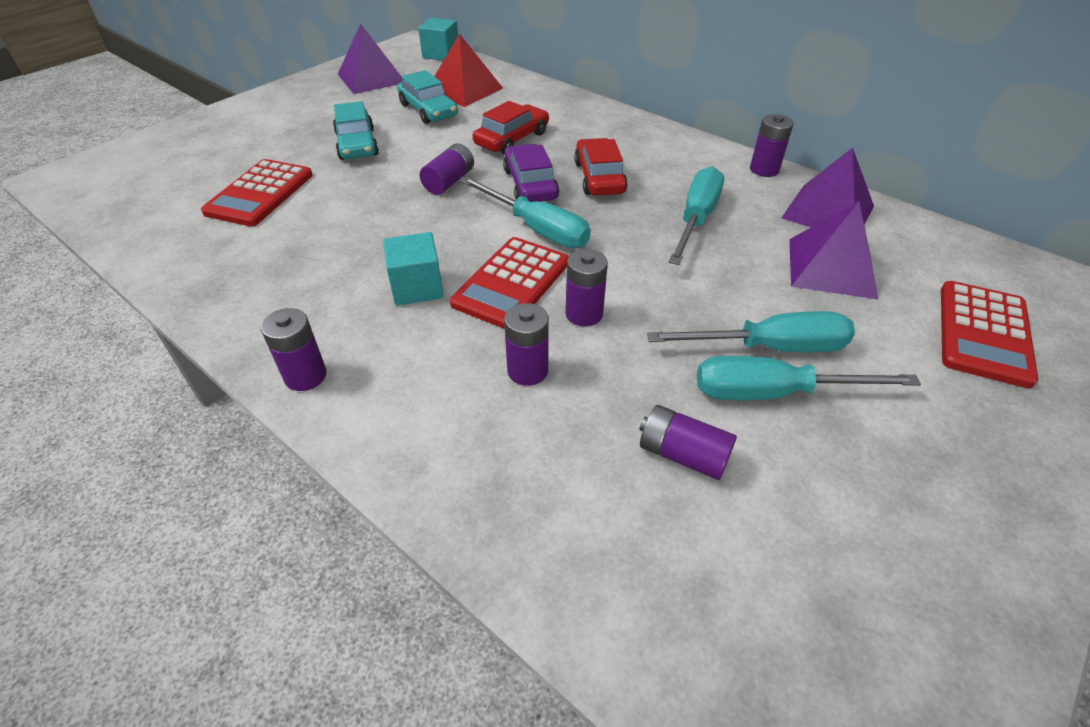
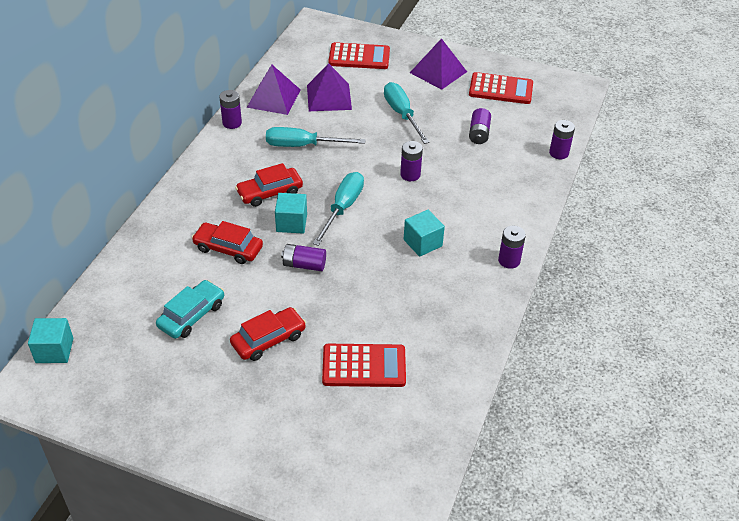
camera: 110 degrees left, 0 degrees up
(357, 144) = (268, 339): turquoise car -> red car
(371, 78) = (129, 386): purple pyramid -> purple pyramid (438, 72)
(464, 89) = (141, 304): red pyramid -> none
(511, 283) = (399, 206): red calculator -> red calculator (501, 89)
(527, 371) = (460, 185): purple battery -> purple battery (559, 153)
(530, 184) = (291, 223): purple car -> turquoise cube
(773, 393) = (430, 112): turquoise screwdriver -> none

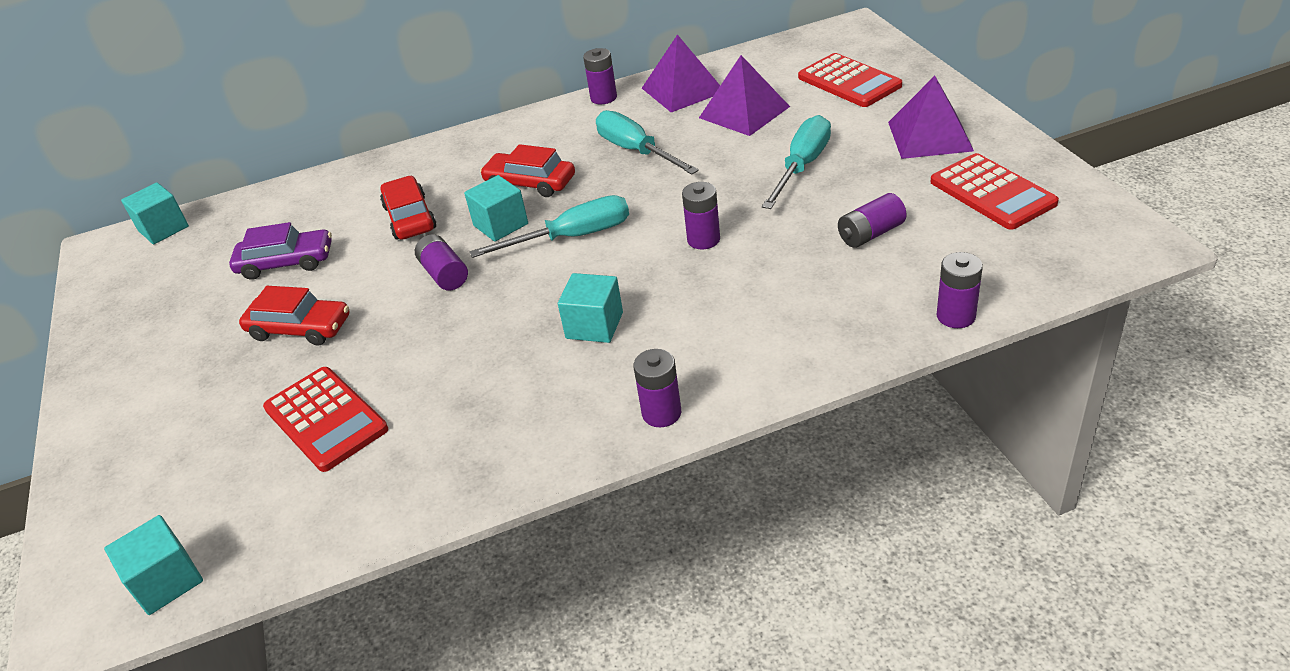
camera: 55 degrees right, 5 degrees down
(191, 315) = (286, 262): turquoise car -> purple car
(412, 479) = (167, 581): none -> turquoise cube

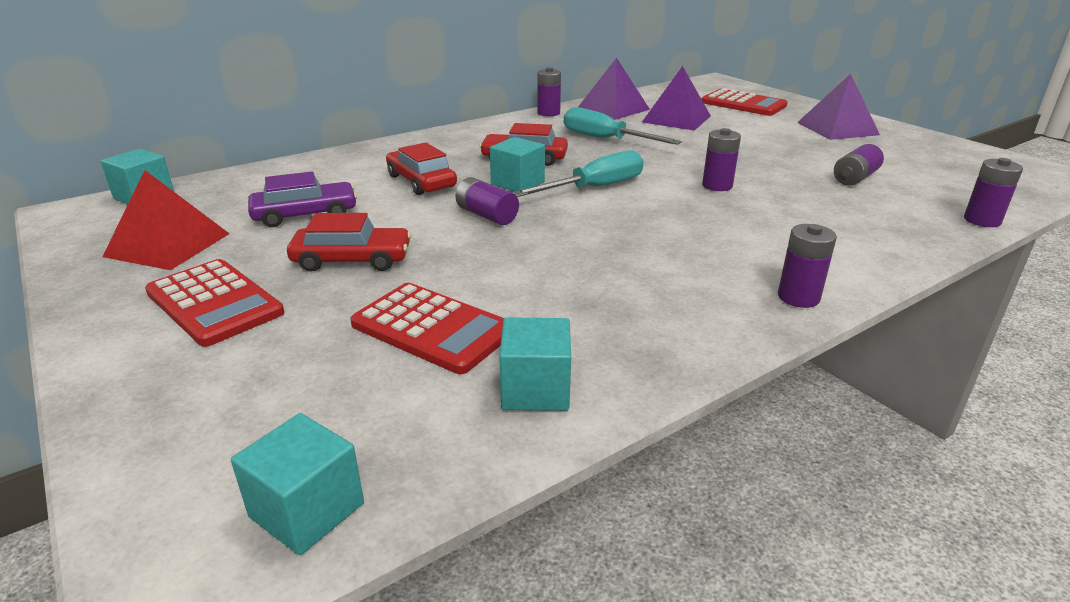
camera: 20 degrees left, 10 degrees down
(163, 297) = (167, 245): none -> red pyramid
(594, 325) = (670, 242): turquoise cube -> turquoise cube (535, 389)
(802, 166) = (755, 145): turquoise screwdriver -> none
(992, 193) = (921, 154): red calculator -> red calculator (214, 303)

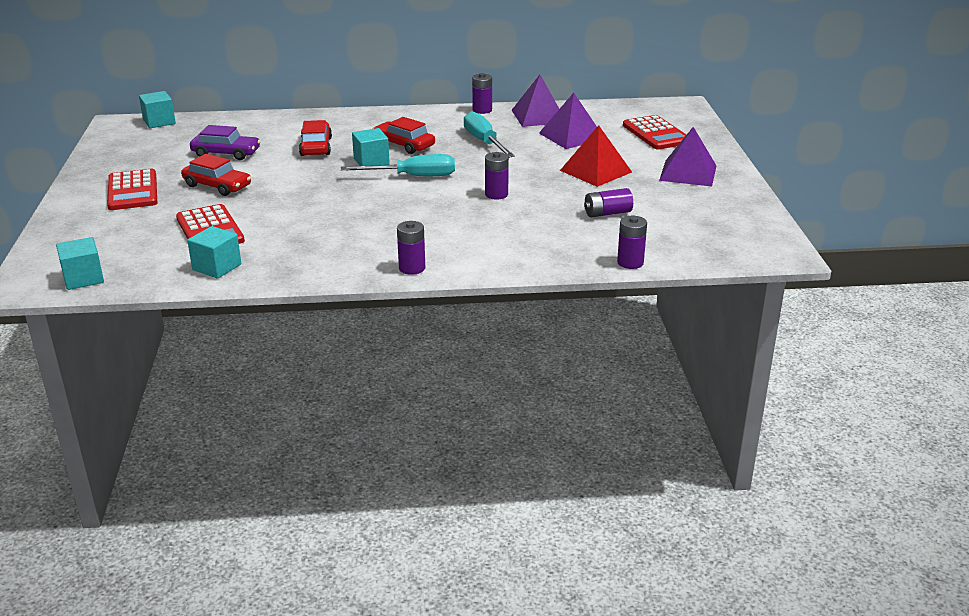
camera: 30 degrees right, 0 degrees up
(167, 245) = (142, 154): red pyramid -> red pyramid (595, 171)
(487, 215) = (321, 178): purple battery -> none

